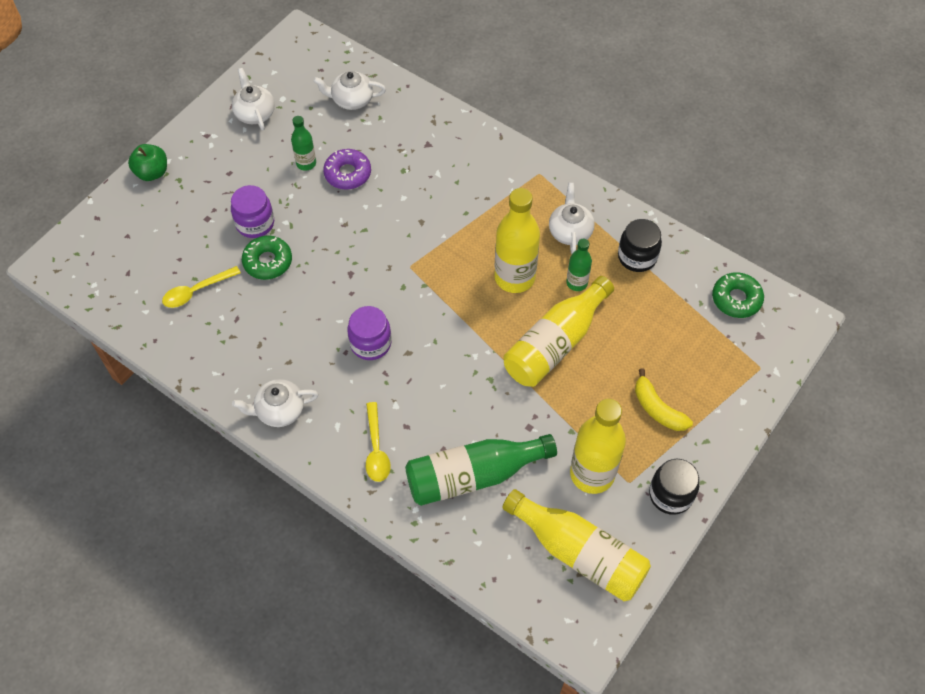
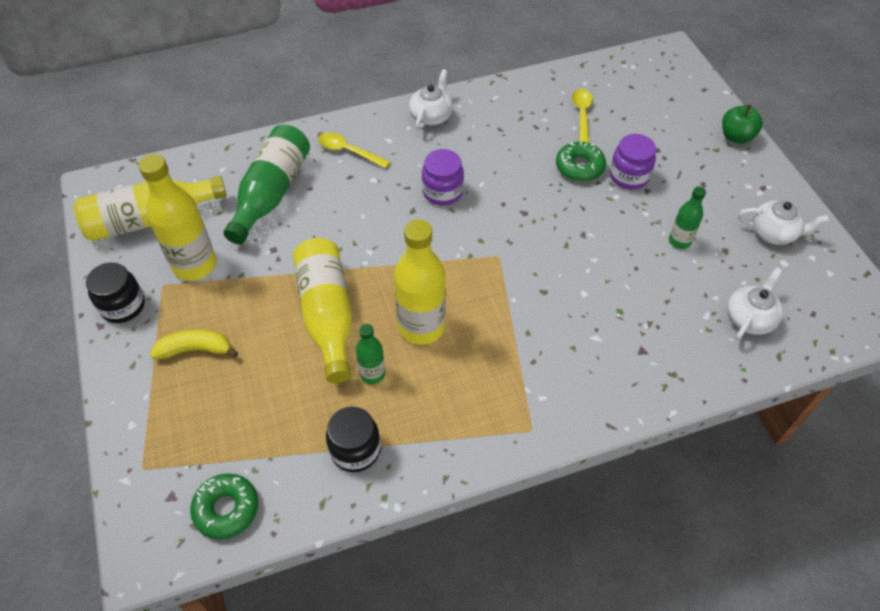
camera: 125 degrees right, 5 degrees down
(348, 174) = (645, 265): purple donut -> none
(570, 231) = (435, 408): white teapot -> none

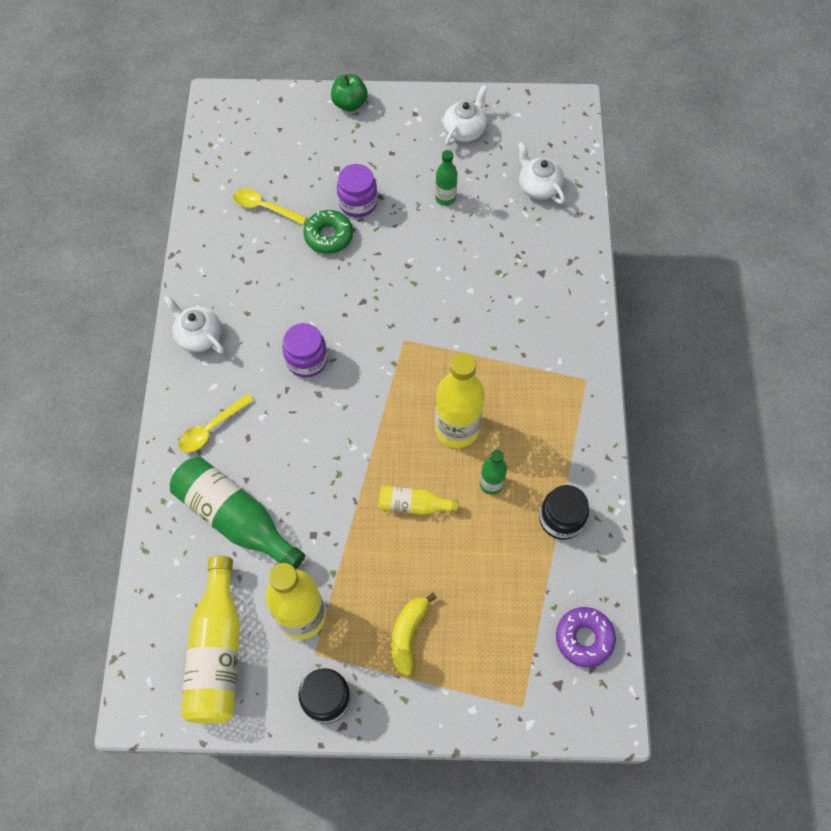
camera: 70 degrees left, 10 degrees up
(226, 509) = (584, 638): green donut -> purple donut
(327, 315) = (413, 505): yellow bottle -> yellow bottle, size x0.53

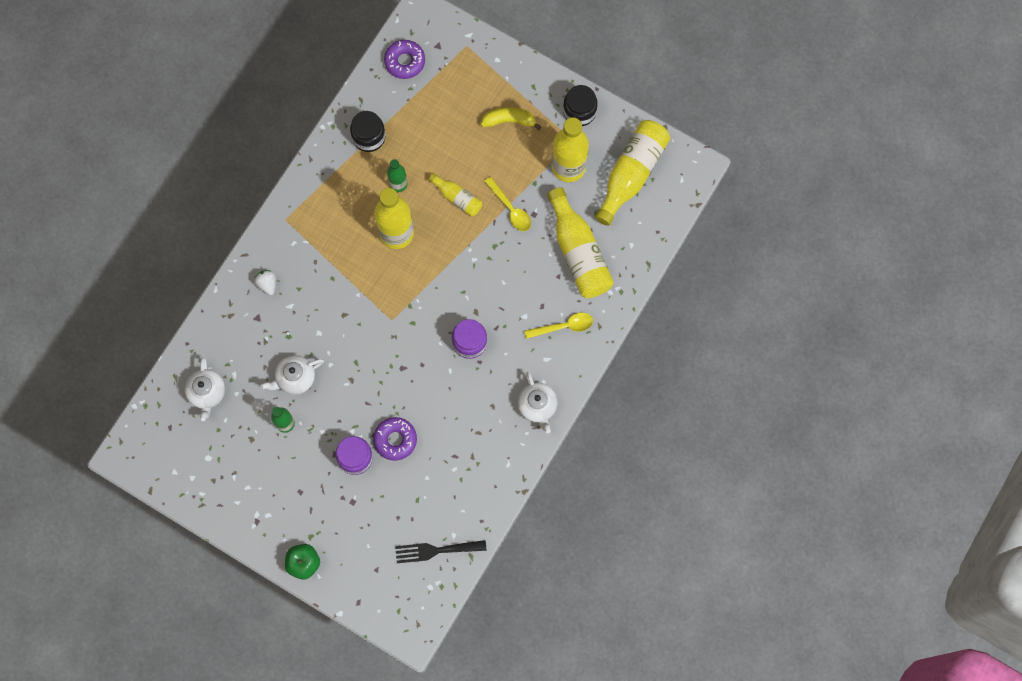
camera: 150 degrees left, 10 degrees up
(232, 168) = (436, 550): none -> black fork
(236, 519) = (578, 252): green bottle -> yellow bottle
(264, 207) = (430, 495): yellow spoon -> yellow spoon (510, 209)
(328, 236) = (395, 440): green donut -> purple donut
(408, 635) = (509, 121): yellow banana -> yellow banana turned 135 degrees counterclockwise
(464, 130) = (227, 481): white teapot -> white teapot (295, 378)
(555, 308) = (267, 284): none -> white strawberry

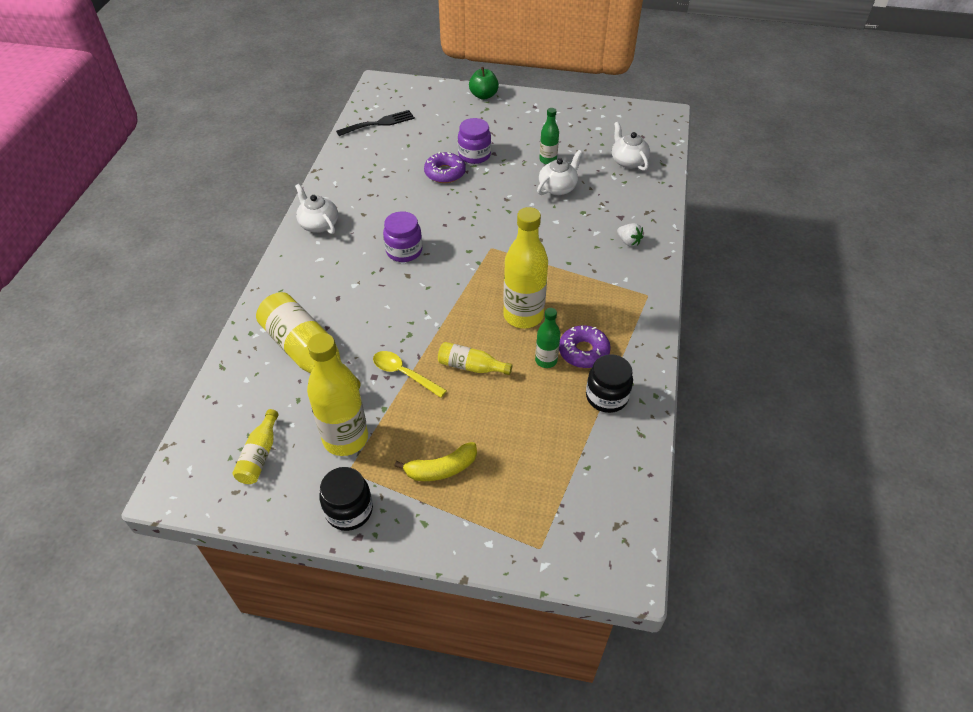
camera: 160 degrees right, 25 degrees down
(405, 61) = (612, 498): purple donut -> purple donut (583, 351)
(564, 326) = (308, 287): yellow spoon -> none
(631, 174) = (260, 455): yellow bottle -> yellow bottle, size x0.53

